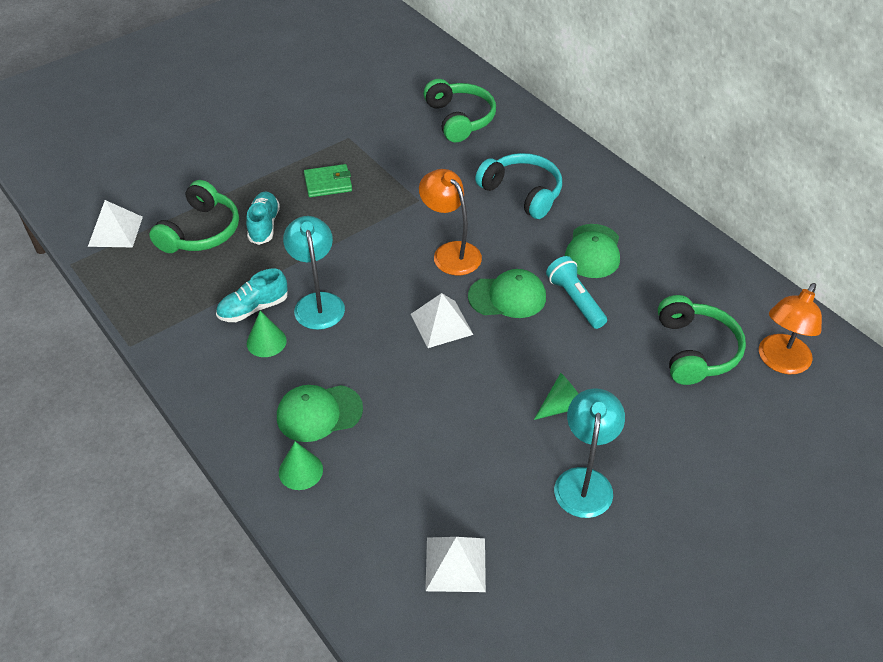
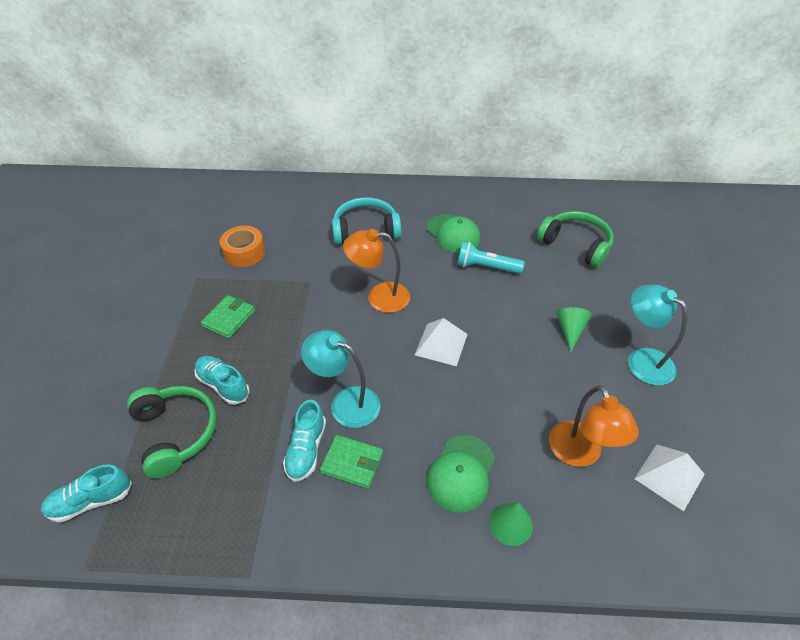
camera: 50 degrees left, 0 degrees up
(115, 231) = (91, 501): white pyramid -> turquoise shoe
(266, 342) = (352, 463): green cone -> green wallet
(405, 142) = (244, 252): none -> orange tape
(459, 119) = (259, 214): green headphones -> none
(507, 297) = (450, 296): green cap -> none
(780, 362) = (613, 220): orange lamp -> orange lamp (580, 454)

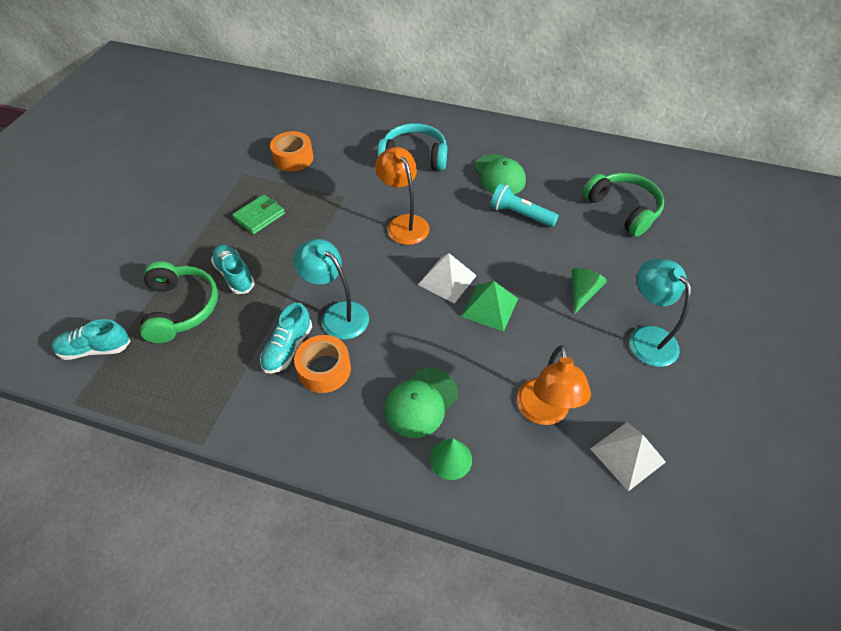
camera: 15 degrees right, 5 degrees up
(352, 463) = (324, 369): green wallet -> orange tape
(379, 297) = (404, 223): orange lamp -> orange lamp turned 45 degrees clockwise
(491, 362) = (489, 307): none -> green pyramid

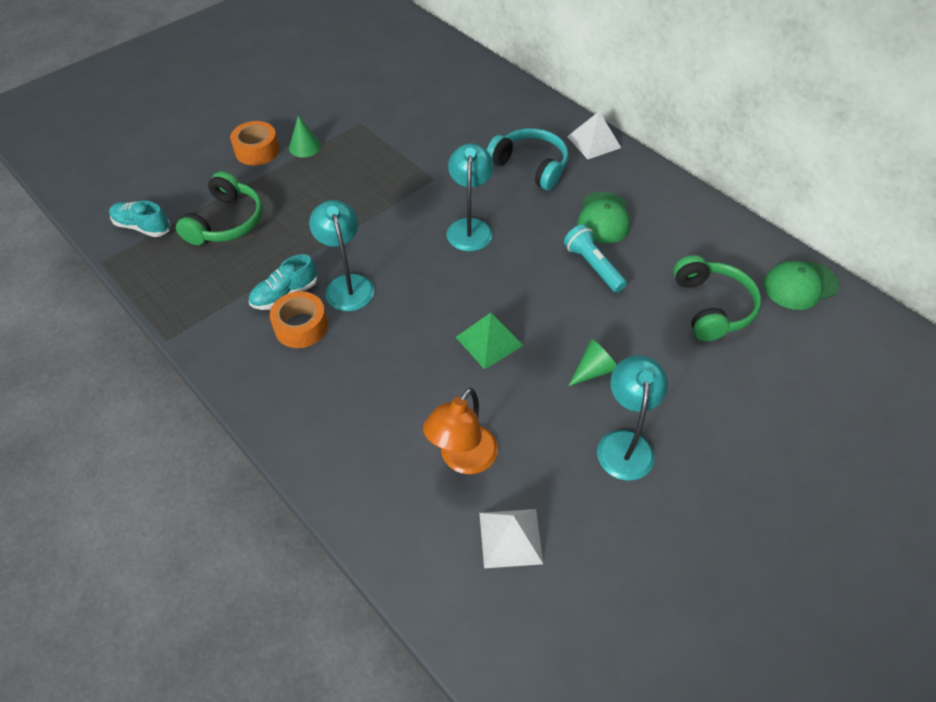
camera: 30 degrees right, 0 degrees up
(235, 275) = (288, 212): turquoise shoe -> none
(259, 216) = (345, 168): green wallet -> none
(293, 158) = (414, 124): orange tape -> orange tape (257, 150)
(404, 223) = (469, 227): orange lamp -> turquoise lamp
(421, 402) = (360, 394): green cap -> green cap (800, 285)
(447, 279) = (469, 297): white pyramid -> white pyramid (594, 142)
(450, 459) = (347, 454): green cone -> green cone (305, 146)

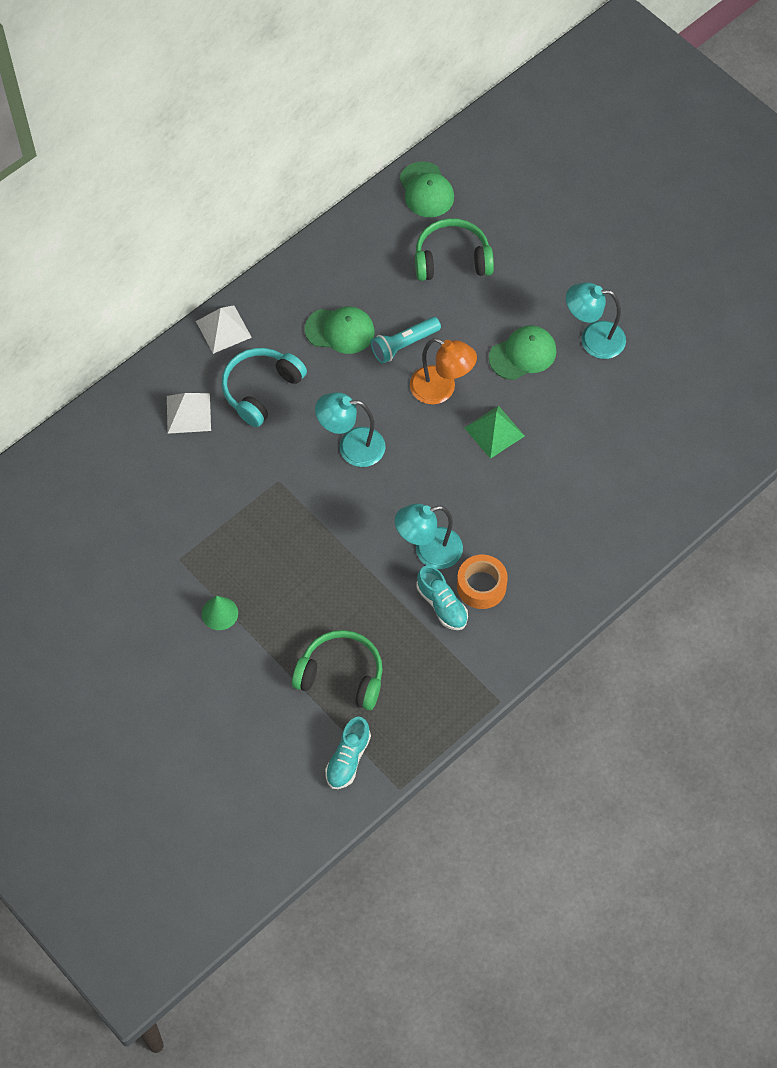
camera: 90 degrees left, 10 degrees up
(257, 150) = (225, 663): orange tape -> none
(462, 459) = (613, 452): orange lamp -> orange lamp (441, 389)
(510, 538) = (677, 420): white pyramid -> white pyramid (188, 413)
(593, 370) = (523, 354): green cone -> green cap

